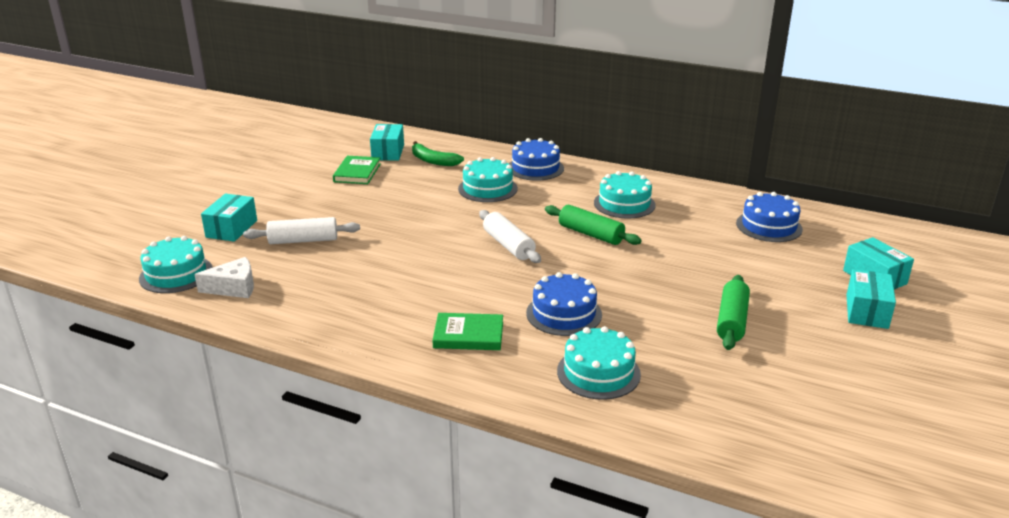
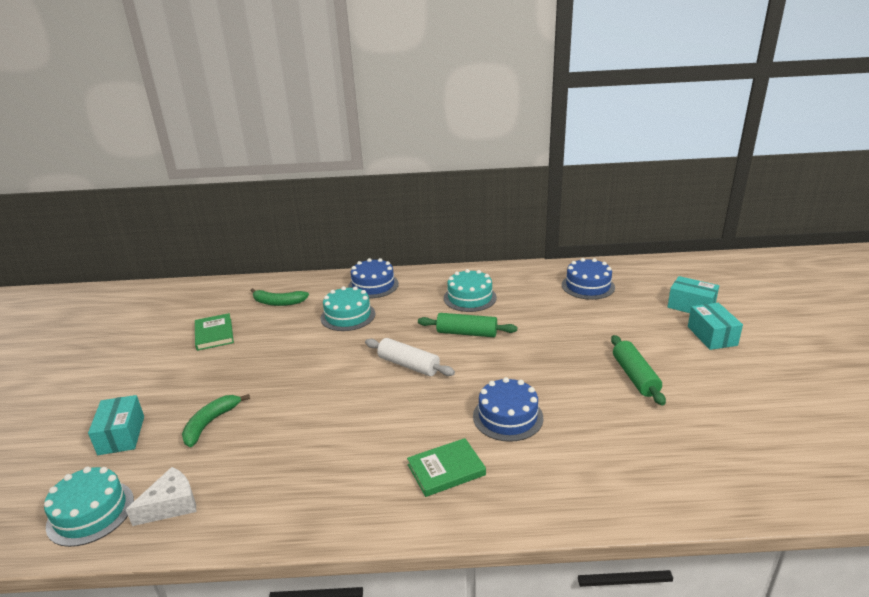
camera: 25 degrees left, 0 degrees up
(303, 240) = (210, 423): white rolling pin -> green banana
(388, 152) = (229, 305): turquoise box -> none
(598, 372) = (582, 465): turquoise cake -> none

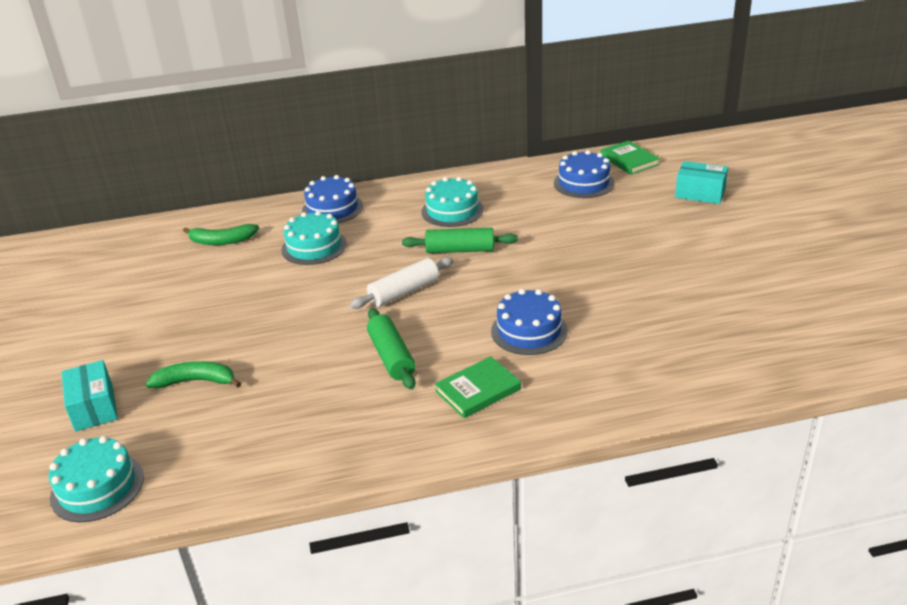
camera: 10 degrees left, 5 degrees up
(171, 505) = (187, 466): white cheese -> none
(210, 423) = (196, 381): green banana -> green banana turned 75 degrees clockwise
(214, 334) = (156, 286): green book -> green book (629, 160)
(408, 365) = (404, 292): white rolling pin -> white rolling pin turned 60 degrees counterclockwise
(635, 376) = (653, 274): green rolling pin -> green rolling pin (391, 357)
(712, 336) = (726, 222): turquoise box -> none

